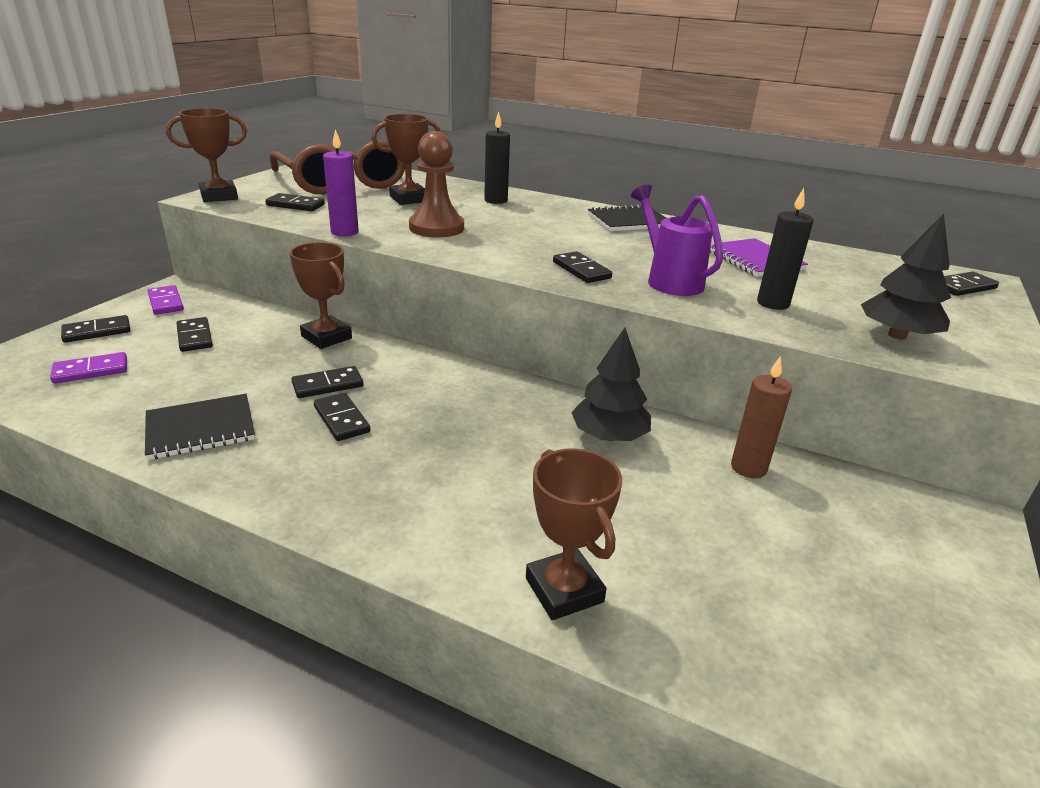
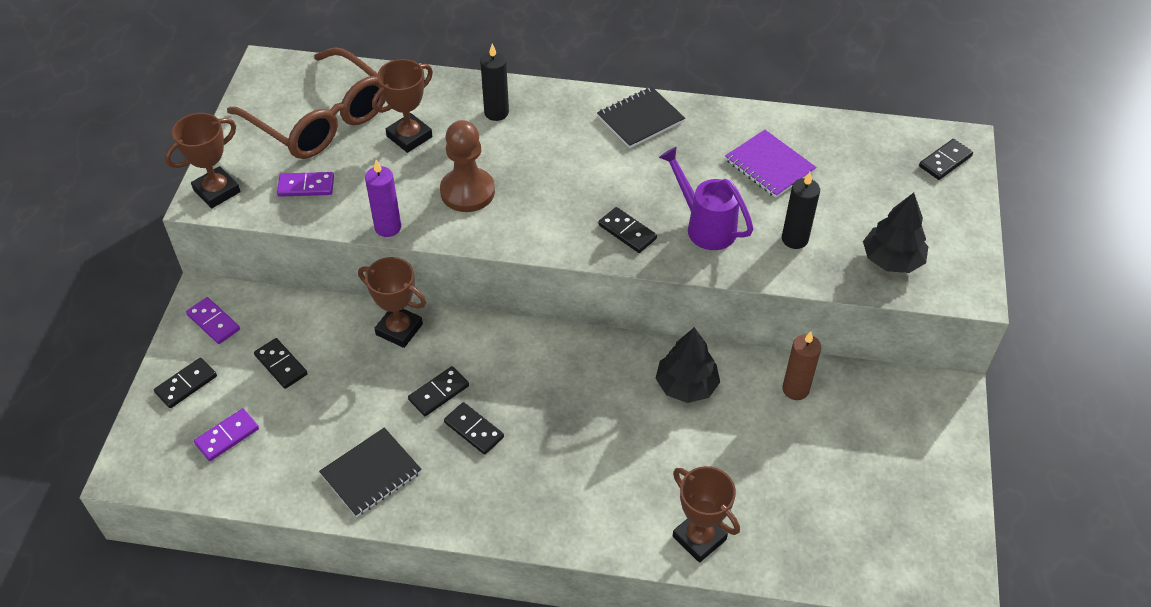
camera: 15 degrees left, 20 degrees up
(295, 205) = (306, 186): black domino -> purple domino

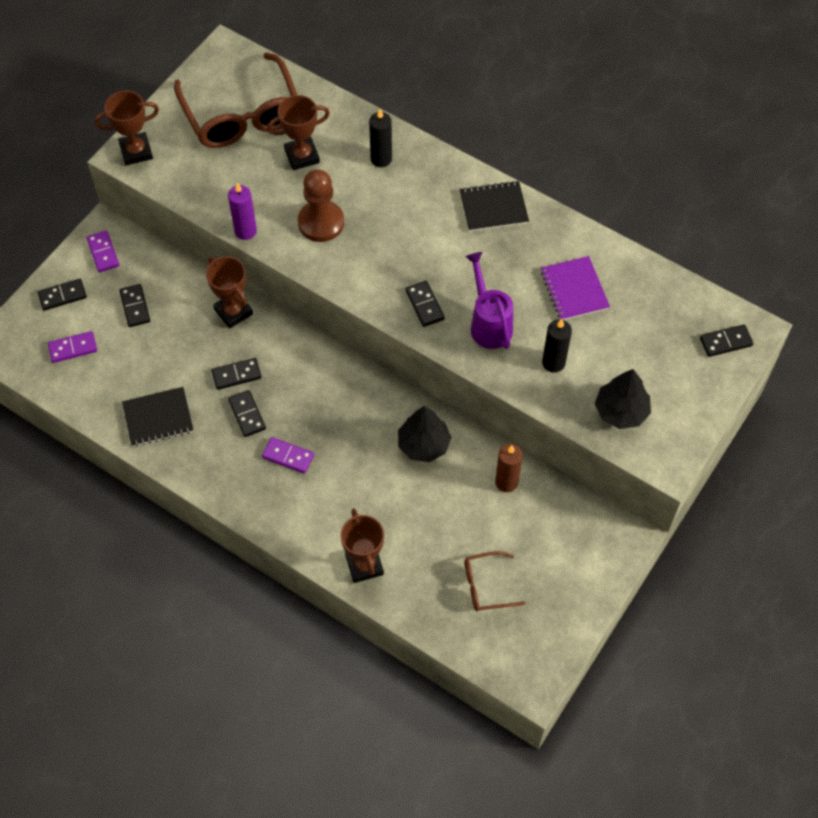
camera: 25 degrees right, 10 degrees up
(306, 186) = (202, 172): purple domino -> purple domino (288, 456)
(842, 504) = (486, 586): none -> brown glasses

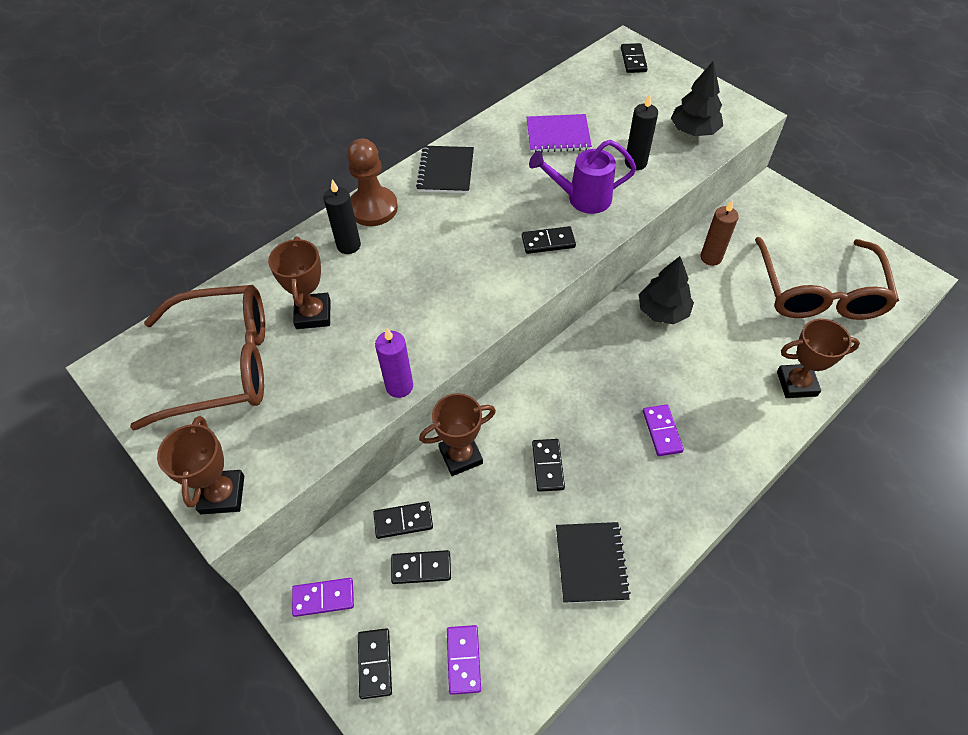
camera: 75 degrees left, 5 degrees down
(247, 414) = (602, 463): black domino -> black domino (403, 521)
(288, 456) = (662, 431): purple domino -> purple domino turned 45 degrees counterclockwise
(321, 222) = (414, 311): brown pawn -> brown pawn (373, 208)
(486, 586) = (819, 292): brown glasses -> brown glasses, size x2.13

